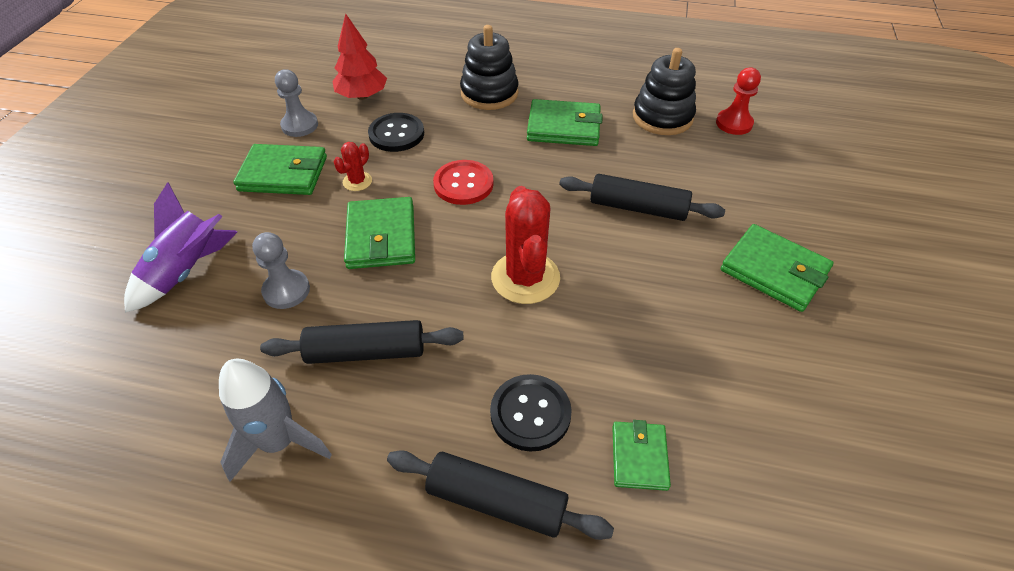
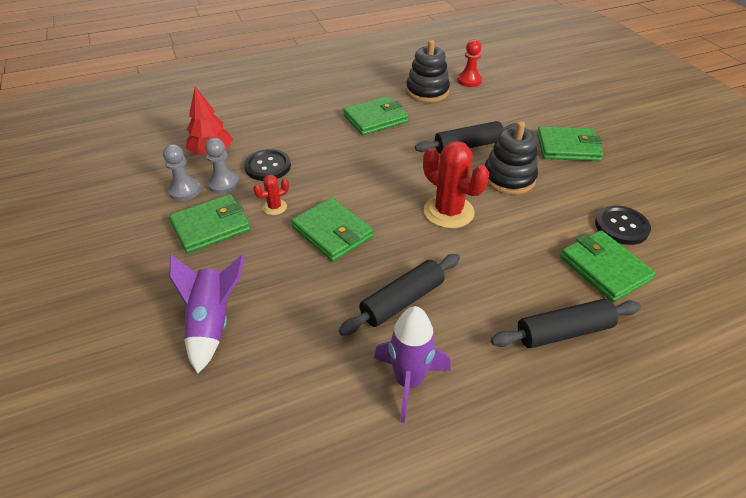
camera: 35 degrees left, 5 degrees down
(279, 442) = (409, 381): grey rocket -> purple rocket
(286, 290) = (305, 296): grey pawn -> grey pawn (223, 184)
(357, 181) = (274, 207): red cactus -> red cactus turned 60 degrees clockwise
(463, 184) = (350, 177): red button -> none
(489, 93) = (304, 117): black stacking toy -> black stacking toy (509, 178)
(530, 413) = (531, 279): black button -> black button (621, 226)
(639, 457) = (604, 268): green wallet -> green wallet, size x1.65

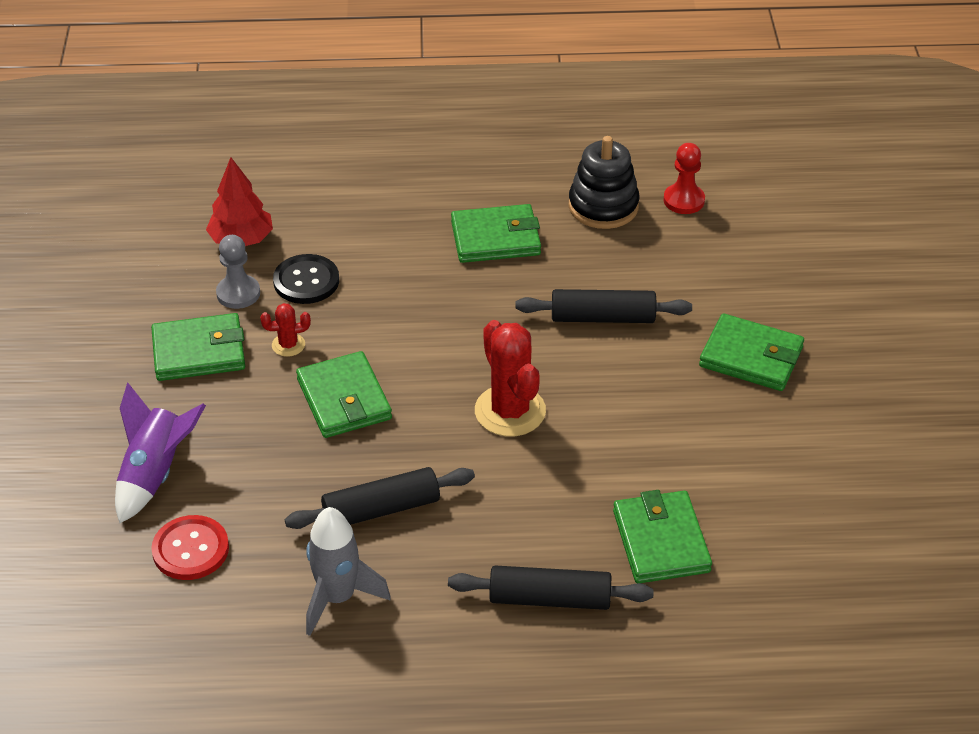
camera: 20 degrees right, 0 degrees up
(184, 190) = (185, 291): grey pawn -> none
(268, 378) = (190, 549): none -> red button
(409, 381) = (338, 598): purple rocket -> grey rocket
(509, 178) = (626, 383): black stacking toy -> none
(621, 226) = (731, 494): black button -> none

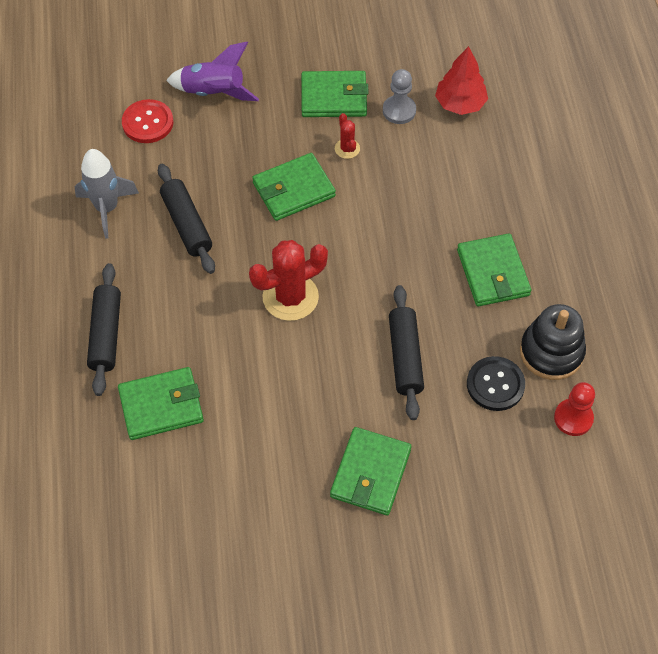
camera: 85 degrees right, 15 degrees up
(199, 352) = (334, 97): green wallet -> green wallet turned 75 degrees counterclockwise
(306, 281) = (419, 150): black button -> black button (495, 384)

